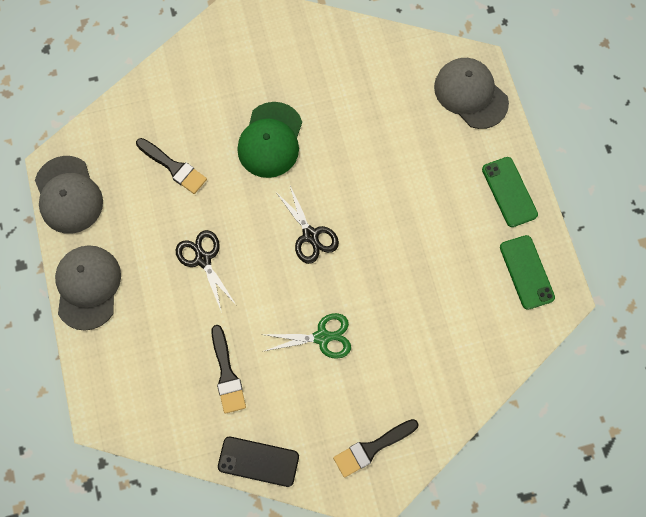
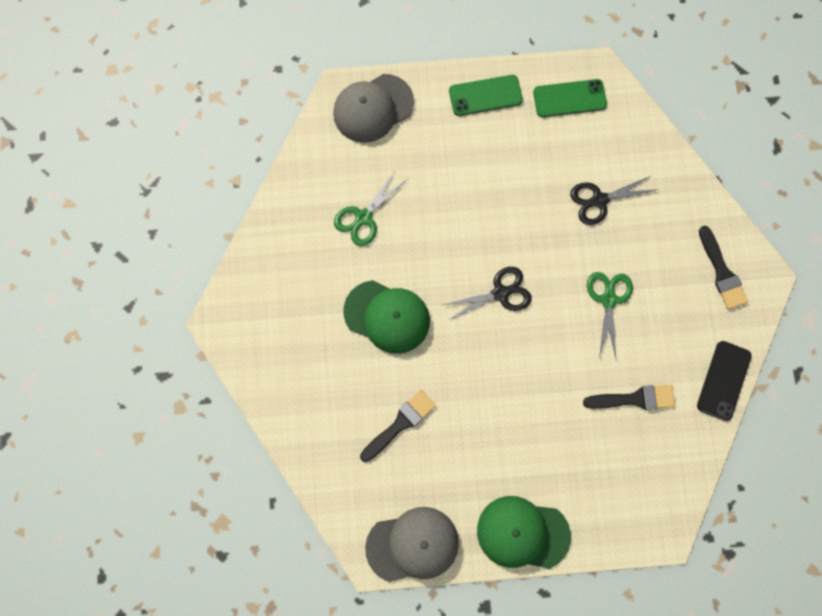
camera: 80 degrees left, 5 degrees up
(88, 287) = (522, 533): grey cap -> green cap
(203, 259) = (510, 406): black scissors -> black scissors (599, 200)
(361, 104) = (363, 217): none -> green scissors

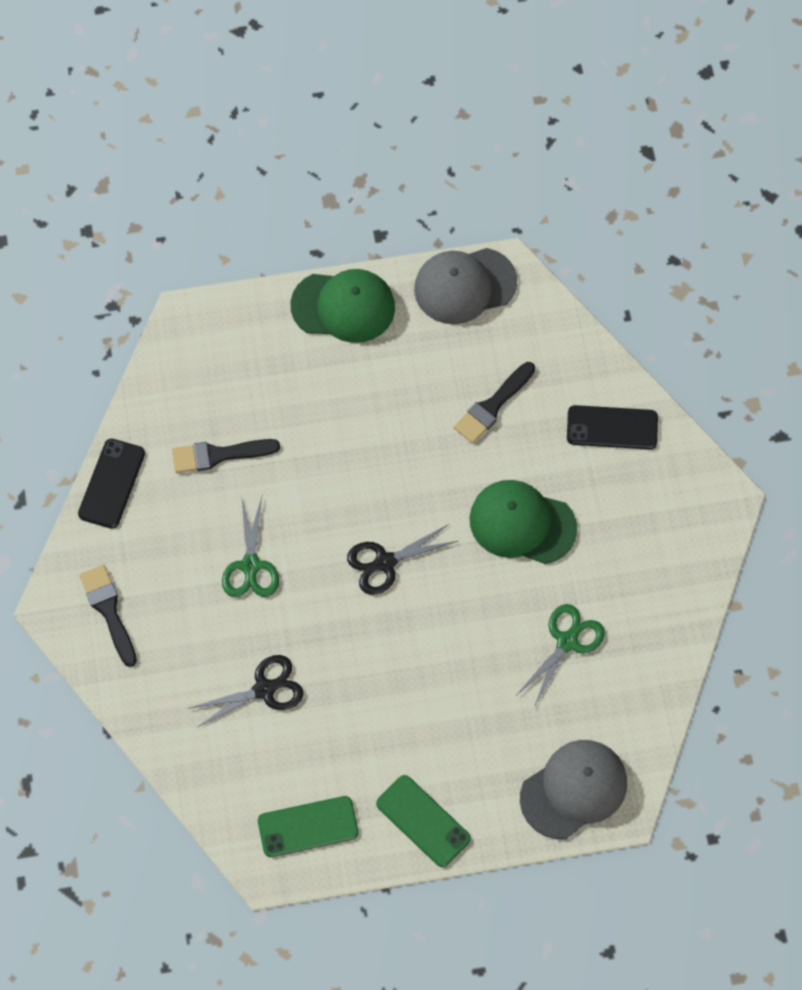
camera: 175 degrees right, 10 degrees down
(301, 395) = (612, 428): none -> black phone
(485, 95) = (423, 821): green phone -> green phone turned 60 degrees clockwise

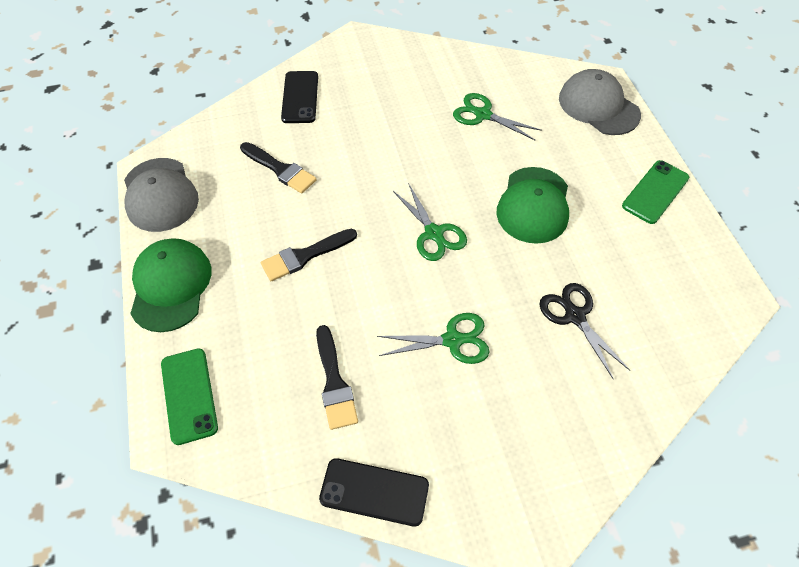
camera: 95 degrees left, 10 degrees down
(109, 611) = (525, 474): black brush -> black brush (305, 256)
(308, 827) = (690, 270): green phone -> green phone (189, 395)
(385, 562) = (434, 233): black scissors -> green scissors
(522, 523) = (387, 145): green cap -> green cap (533, 205)

